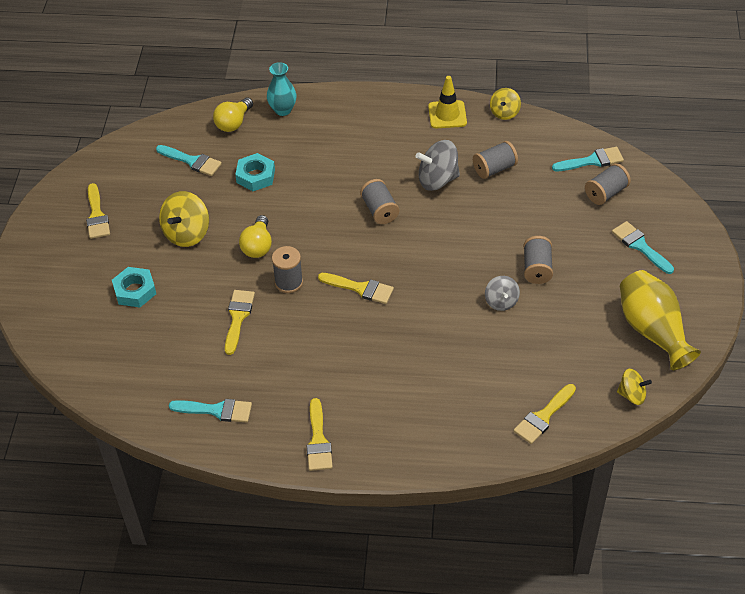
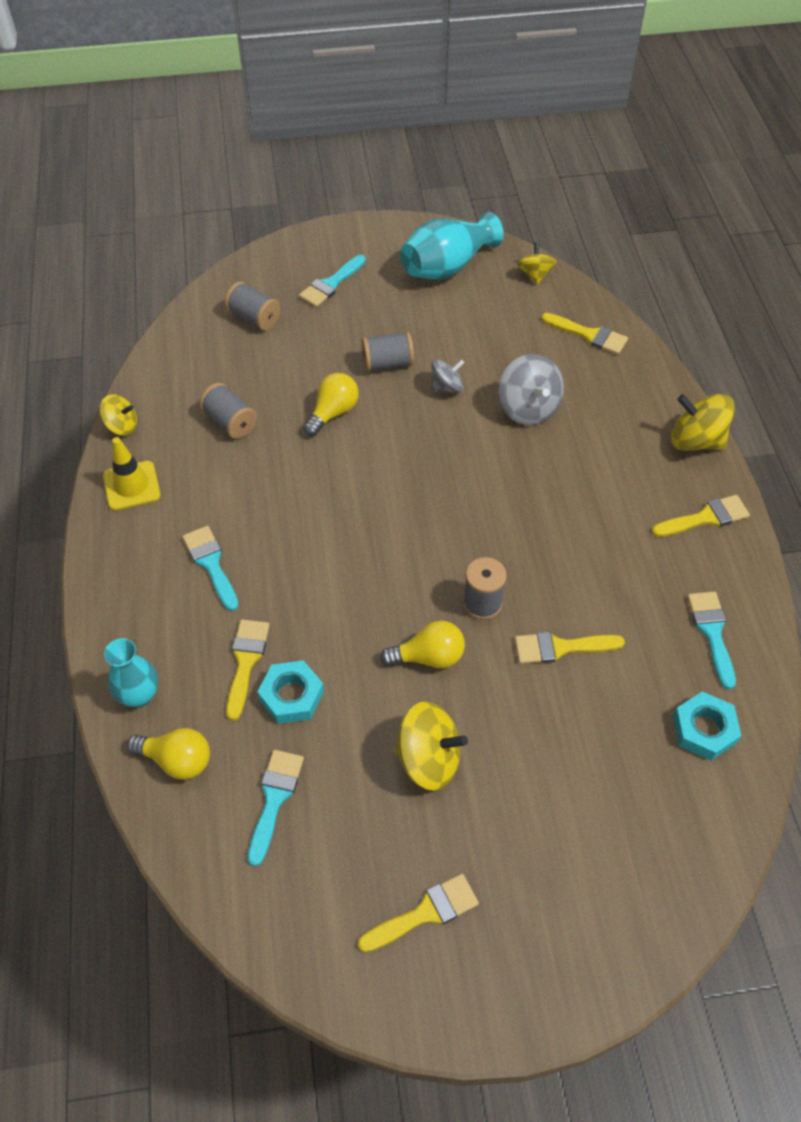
camera: 105 degrees left, 5 degrees up
(135, 291) = (559, 797): turquoise nut -> turquoise nut (704, 729)
(360, 288) = (468, 523): yellow brush -> yellow brush (246, 661)
(379, 210) = (329, 528): grey spool -> none
(399, 460) = (696, 440): none -> yellow spinning top
(437, 180) = (260, 476): grey spinning top -> grey spinning top (528, 408)
(490, 227) = (333, 413): none -> yellow light bulb
(592, 161) = (201, 334): turquoise brush -> turquoise brush (211, 563)
(652, 330) = (447, 266): yellow vase -> turquoise vase

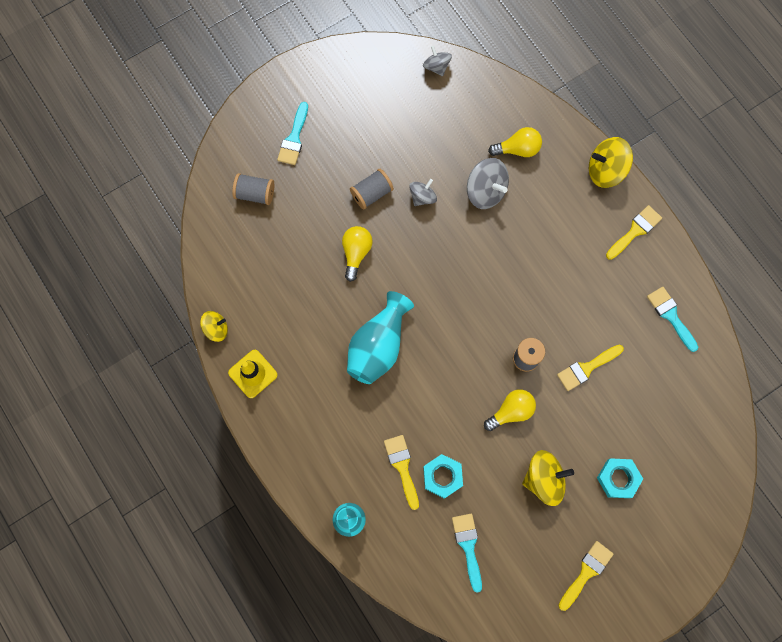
camera: 25 degrees left, 20 degrees up
(177, 760) = (397, 550): yellow light bulb -> yellow light bulb (517, 149)
(211, 563) = (340, 408): turquoise brush -> none
(230, 422) = (289, 292): grey spool -> none
(447, 266) = (370, 85): turquoise vase -> turquoise vase (378, 346)
(535, 275) = (436, 67): yellow spinning top -> grey spinning top
(589, 335) = (498, 108): yellow brush -> none
(704, 729) = (691, 385): turquoise nut -> turquoise nut (618, 478)

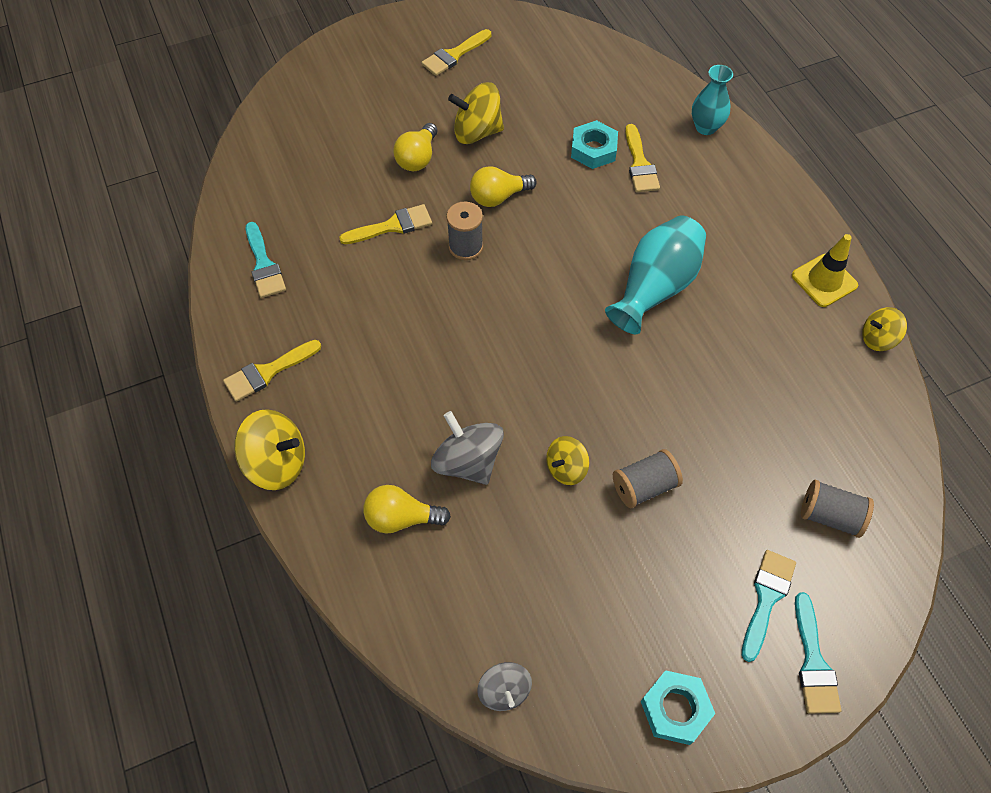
camera: 170 degrees left, 15 degrees down
(356, 253) = (675, 405): yellow light bulb -> yellow light bulb (417, 158)
(422, 197) = (566, 468): grey spinning top -> yellow spinning top
(468, 546) = (576, 90): turquoise brush -> turquoise brush (813, 662)
(618, 478) = (392, 121): turquoise nut -> turquoise nut (675, 709)

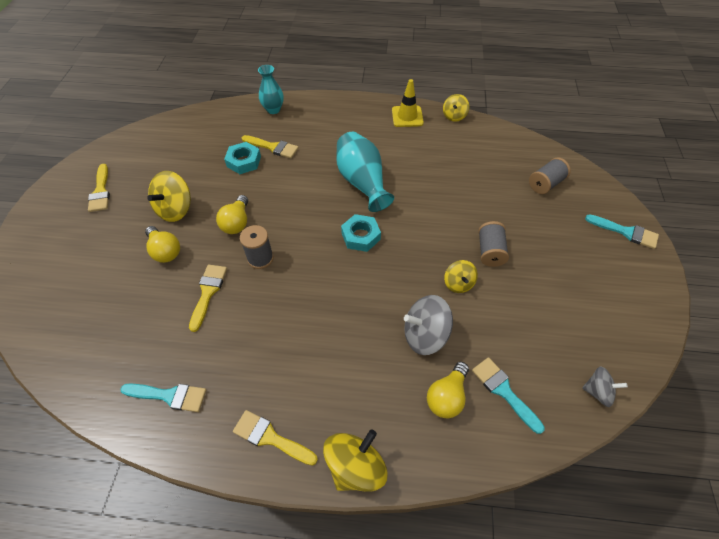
camera: 60 degrees left, 5 degrees down
(267, 372) = (270, 437): yellow brush -> yellow brush turned 120 degrees clockwise
(675, 709) = (635, 306): turquoise nut -> turquoise nut (360, 236)
(766, 598) = (582, 232): turquoise brush -> turquoise brush (503, 391)

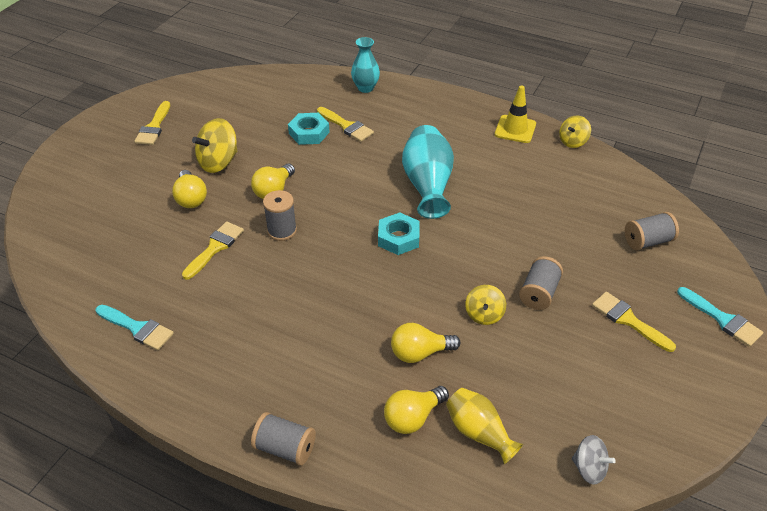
camera: 20 degrees right, 10 degrees down
(270, 437) = (214, 395): yellow brush -> yellow brush (628, 320)
(355, 466) = (285, 448): yellow spinning top -> grey spool
(425, 335) = (420, 353): grey spinning top -> yellow light bulb
(503, 391) = (479, 432): turquoise brush -> yellow vase

